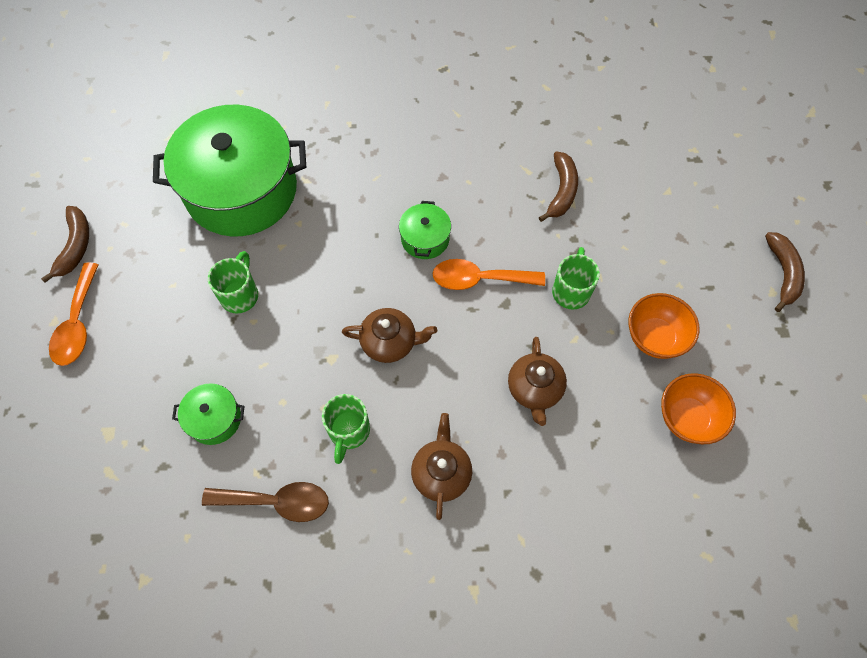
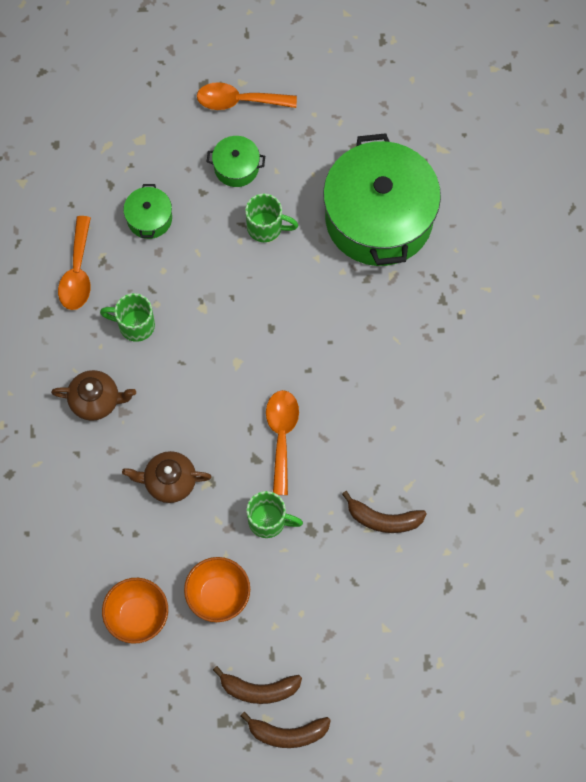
camera: 90 degrees right, 5 degrees up
(75, 246) = (315, 86): brown banana -> brown banana (259, 689)
(277, 502) = (77, 272): brown spoon -> orange spoon
(390, 342) = (217, 356): brown teapot -> none
(425, 238) = (326, 386): green pot -> green pot (236, 167)

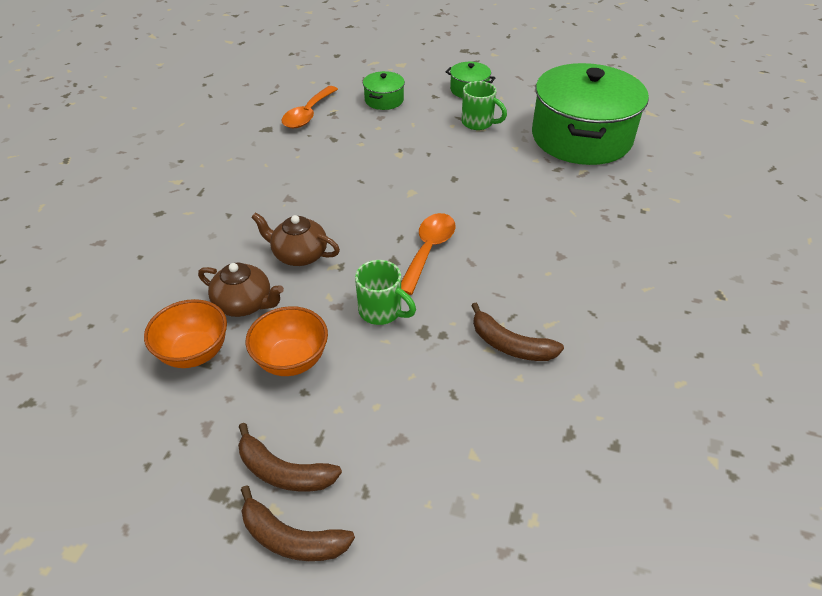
camera: 20 degrees right, 25 degrees down
(96, 400) = (270, 186): brown teapot -> brown teapot (245, 304)
(135, 325) = (335, 151): green mug -> none
(239, 101) = (487, 61): orange spoon -> none

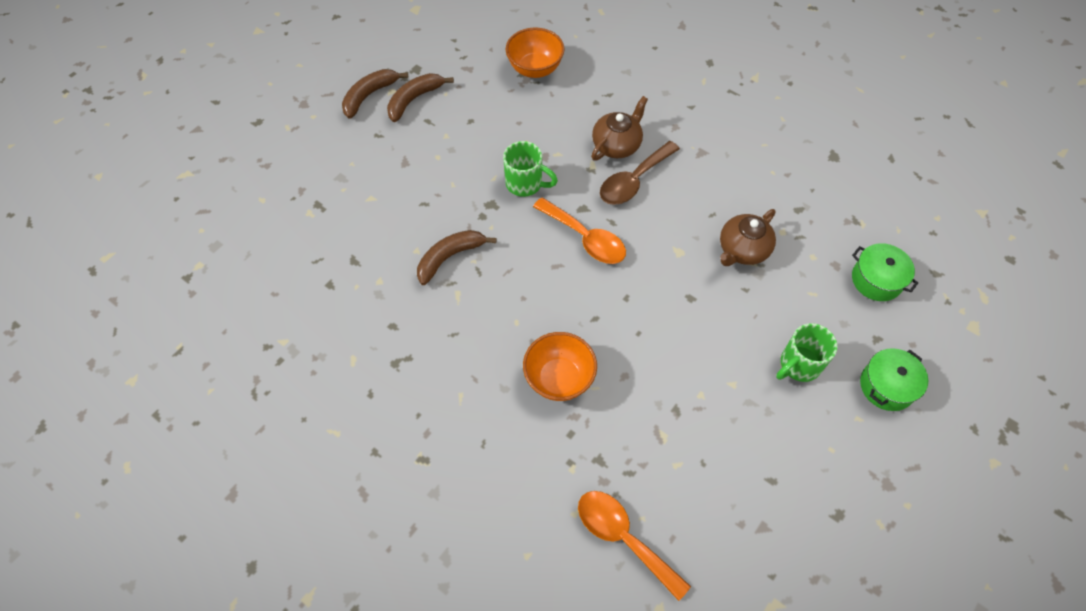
camera: 110 degrees right, 15 degrees up
(245, 304) = (572, 102): brown teapot -> brown teapot (742, 250)
(291, 360) = (502, 119): orange bowl -> orange bowl (559, 379)
(308, 114) = (857, 197): orange spoon -> orange spoon (623, 538)
(343, 234) = (633, 181): none -> brown spoon
(382, 311) = (525, 183): green mug -> green mug turned 120 degrees counterclockwise
(581, 137) = (735, 472): green pot -> none

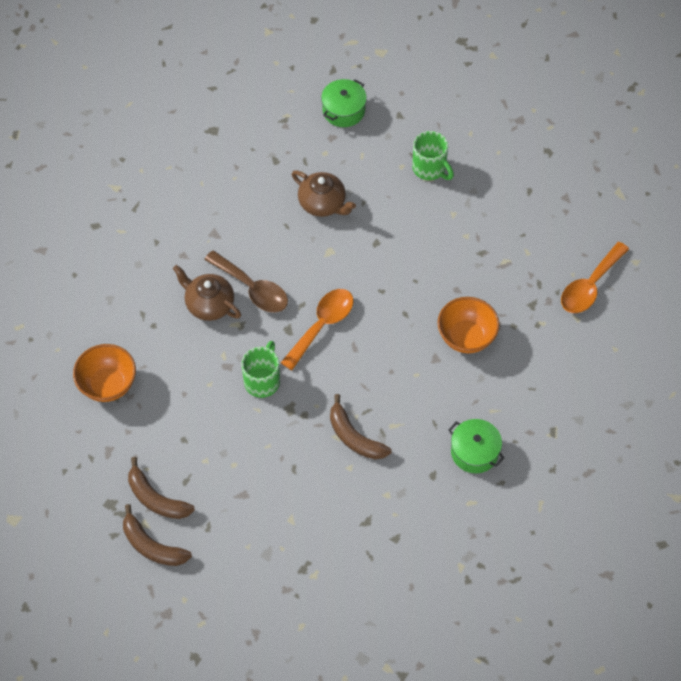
camera: 95 degrees left, 0 degrees up
(887, 386) = (440, 113): green pot -> green pot (474, 452)

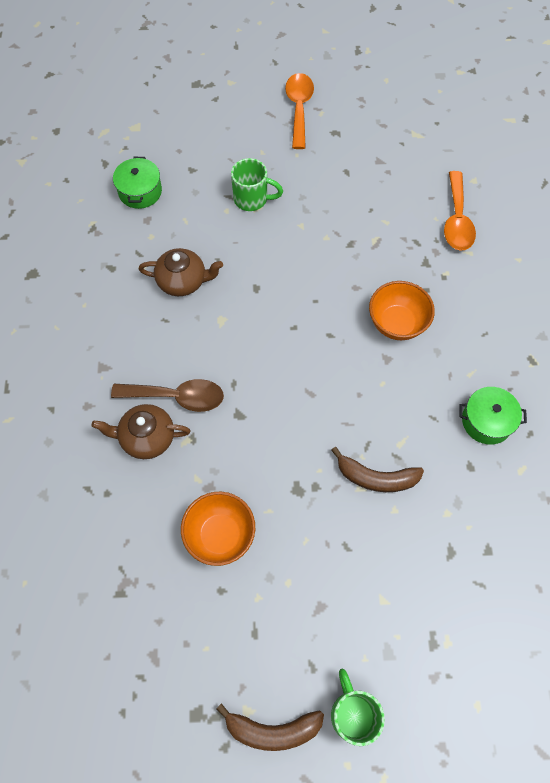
camera: 35 degrees left, 5 degrees up
(108, 385) = (104, 585): orange bowl -> orange bowl (220, 535)
(156, 499) = (239, 674): brown banana -> none
(262, 380) = (252, 479): green mug -> green mug (352, 713)
(322, 325) = (266, 391): orange spoon -> orange spoon (299, 108)

